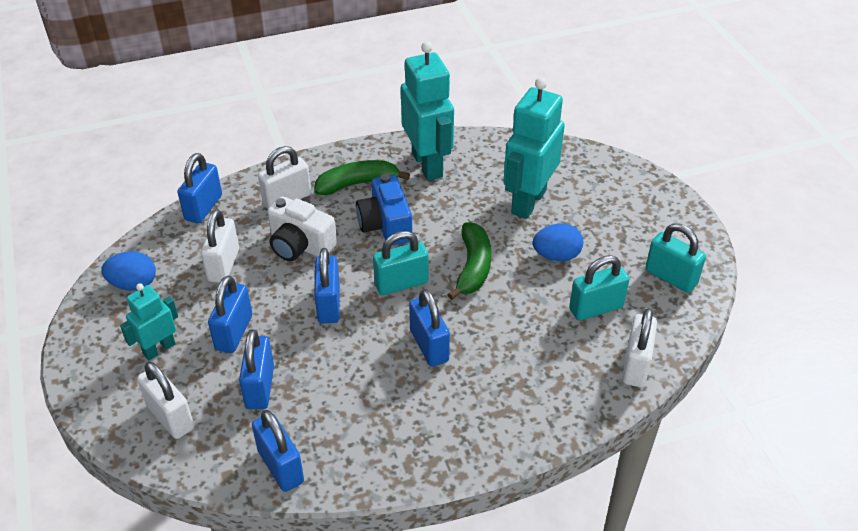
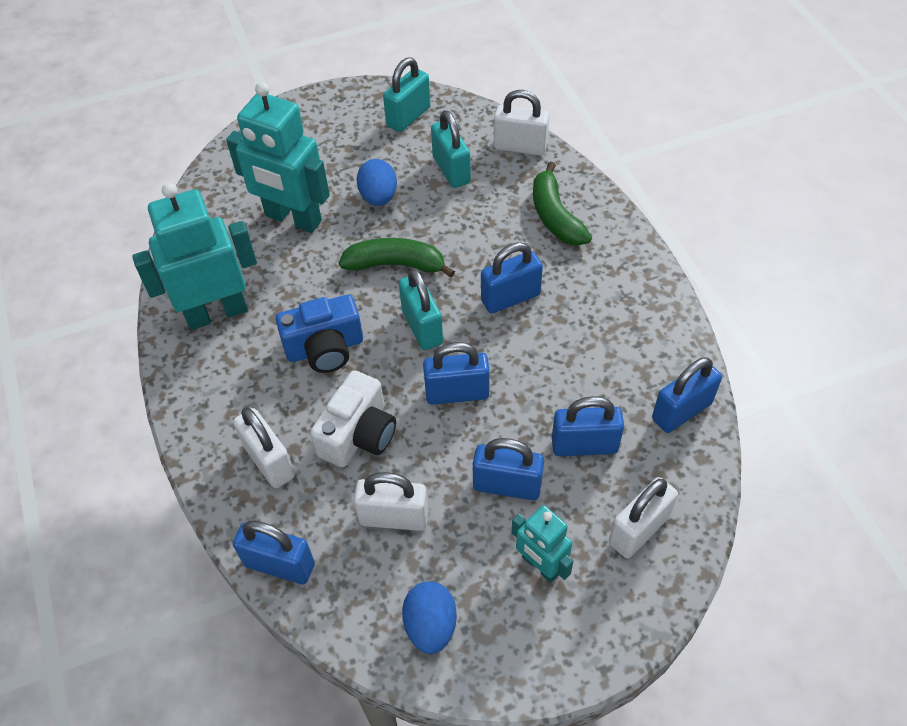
camera: 90 degrees left, 10 degrees up
(358, 184) = (246, 383): green banana -> green banana (555, 216)

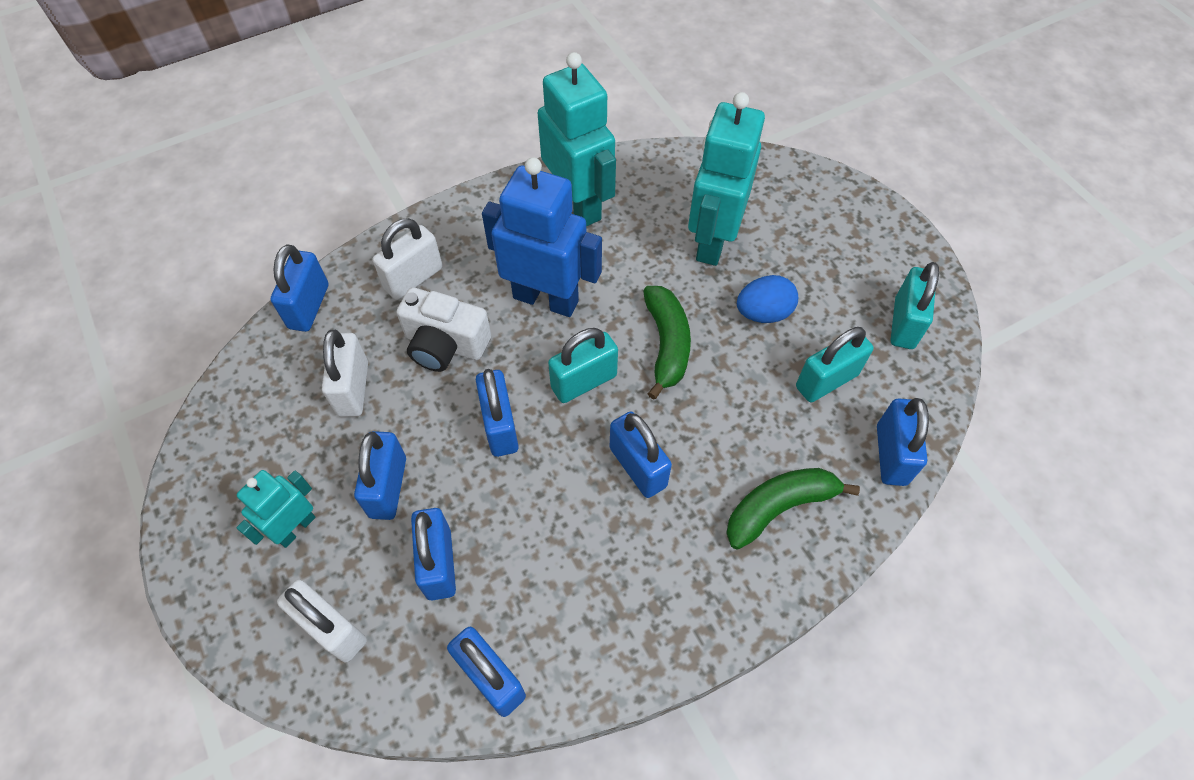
camera: 80 degrees right, 5 degrees up
(325, 348) = (546, 299): blue camera -> blue robot
(408, 117) = (904, 323): turquoise padlock -> turquoise padlock turned 75 degrees clockwise
(430, 625) = (241, 435): blue egg -> none
(520, 147) = (891, 455): white padlock -> blue padlock

